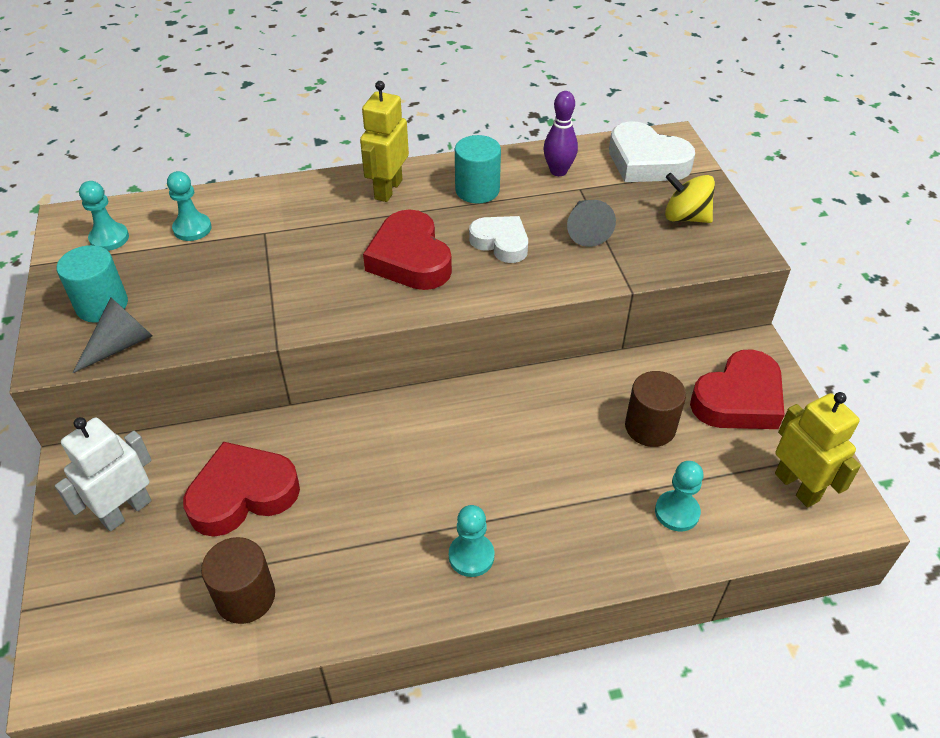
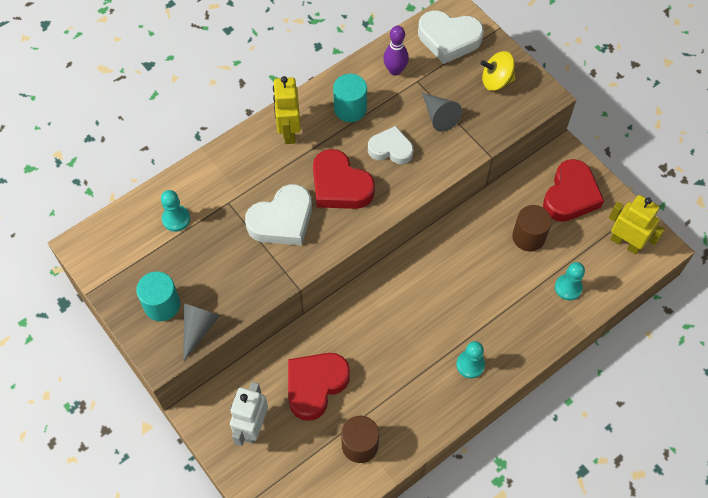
camera: 25 degrees left, 15 degrees up
(109, 238) = (123, 250): turquoise pawn -> none
(312, 270) = (282, 220): none -> white heart

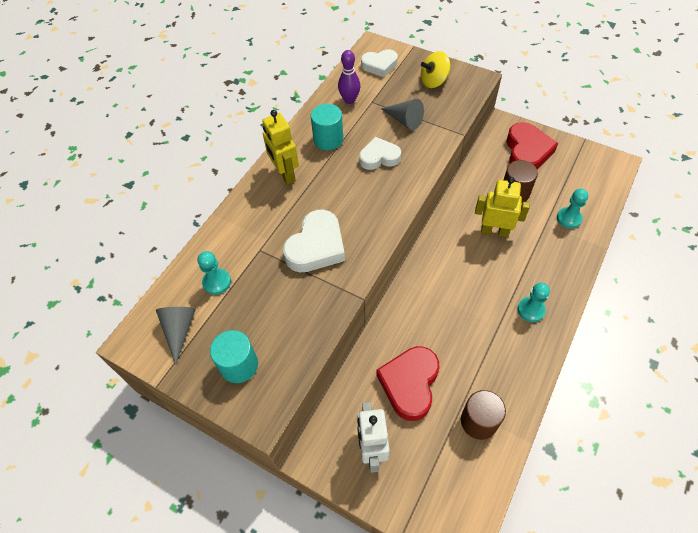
camera: 20 degrees left, 5 degrees down
(198, 328) = (285, 373): grey cone -> grey cone (179, 330)
(340, 185) = (352, 200): red heart -> none
(449, 39) = (379, 65): white heart -> white heart, size x0.66
(625, 243) = (589, 170): yellow robot -> yellow robot (494, 231)

